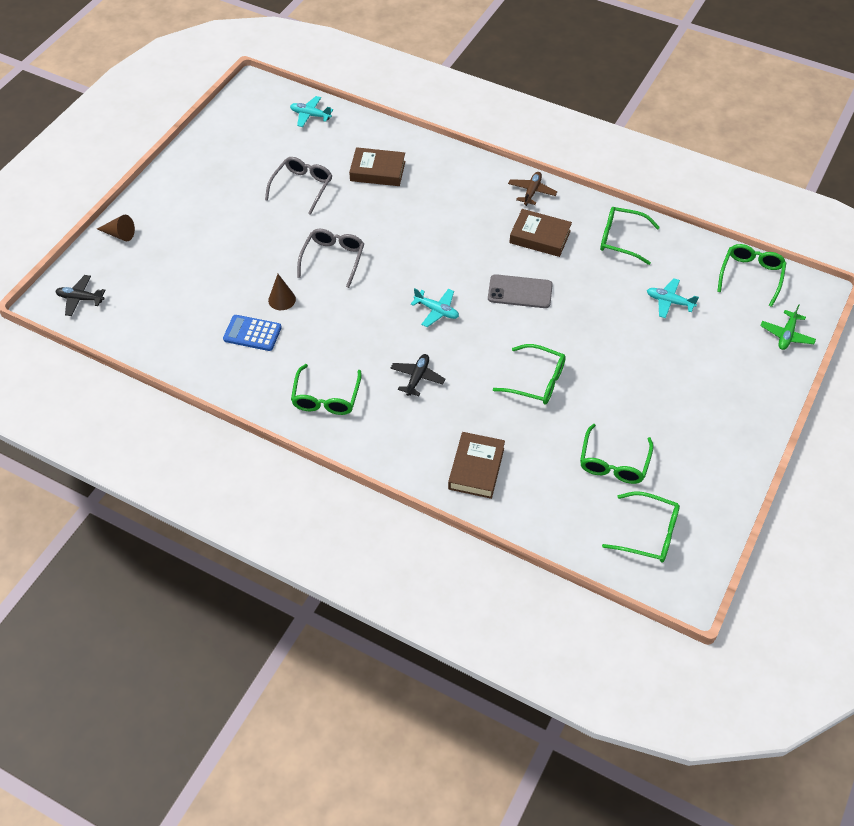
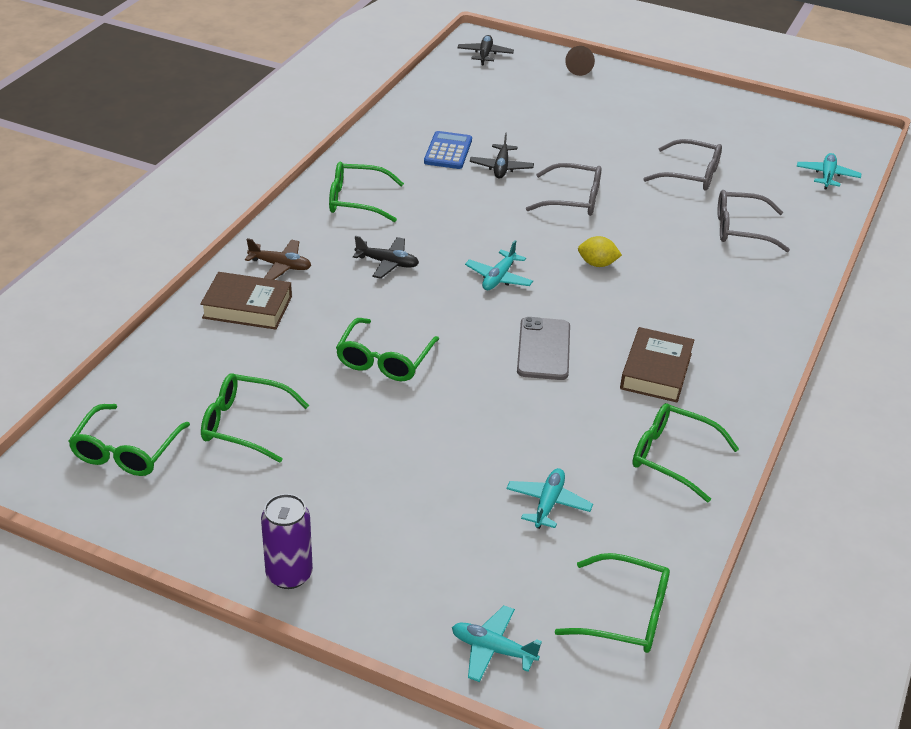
camera: 85 degrees right, 15 degrees down
(282, 299) = (501, 167): brown cone -> black plane
(377, 171) = (741, 229): brown book -> grey glasses
(419, 253) = (597, 264): none -> yellow lemon
(531, 192) = (749, 366): brown plane -> brown plane (280, 266)
(621, 239) = (673, 457): green glasses -> green glasses turned 75 degrees counterclockwise
(748, 431) = (289, 574): none -> purple can
(786, 335) = (493, 649): green plane -> turquoise plane

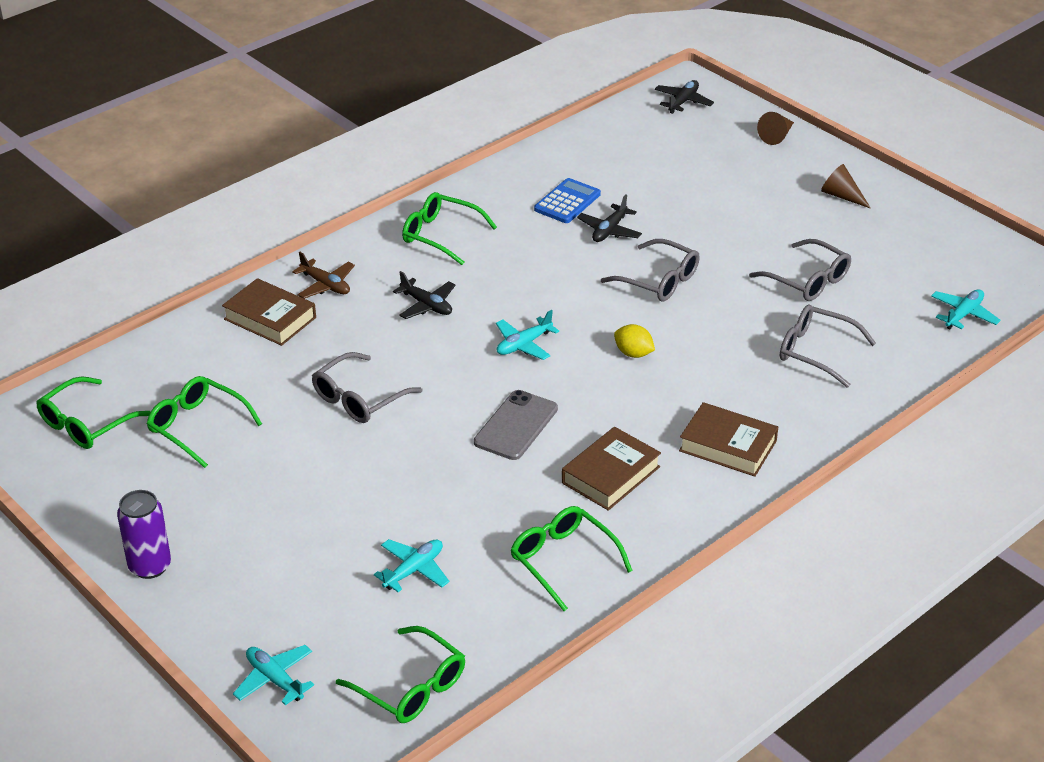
camera: 25 degrees right, 0 degrees up
(384, 360) = (359, 398): green glasses -> grey glasses
(665, 104) = (841, 196): none -> brown cone
(732, 322) = (728, 446): none -> brown book

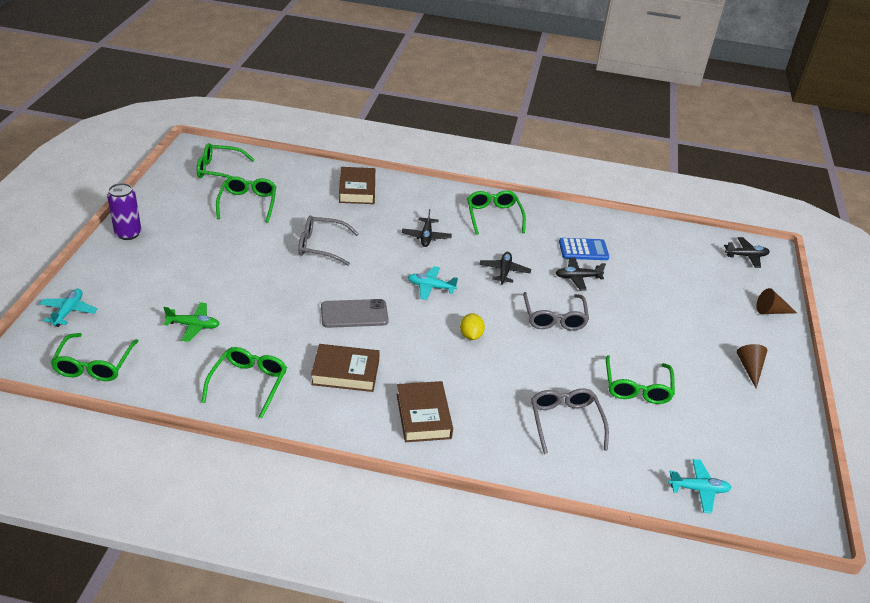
camera: 50 degrees right, 0 degrees up
(325, 285) = (404, 196): brown plane -> none
(413, 570) = (193, 326): turquoise plane -> green plane
(549, 277) = (504, 272): none -> black plane
(807, 280) = (637, 387): grey glasses -> green glasses

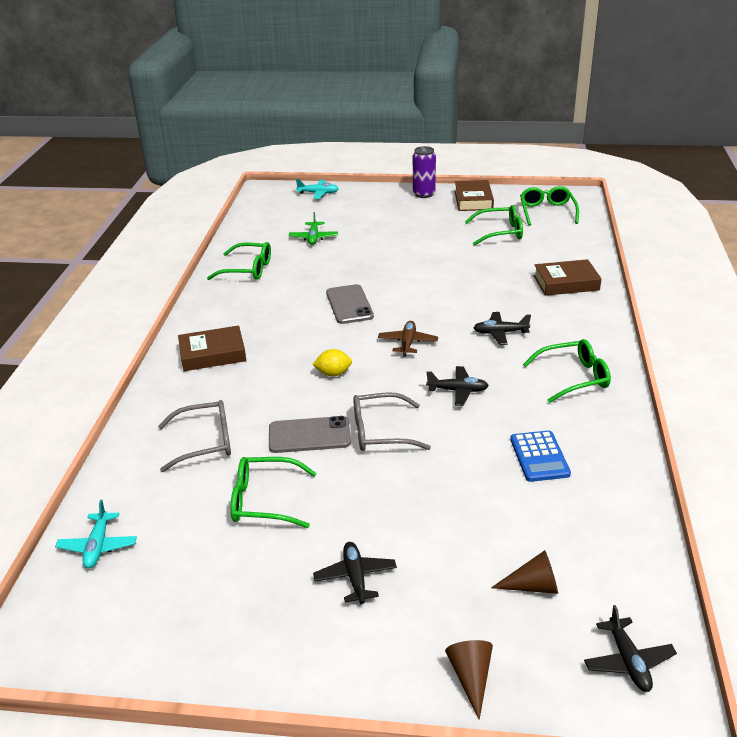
camera: 90 degrees right, 5 degrees down
(94, 365) = (262, 212): green glasses -> none
(321, 246) = (450, 276): grey glasses -> none
(345, 372) = (266, 309): brown book -> brown book (473, 200)
(431, 287) = (408, 343): turquoise plane -> brown plane
(557, 357) = (309, 435): none -> grey phone
(577, 277) = (471, 451): black plane -> black plane (355, 577)
(750, 368) = (317, 626): brown cone -> brown cone (533, 586)

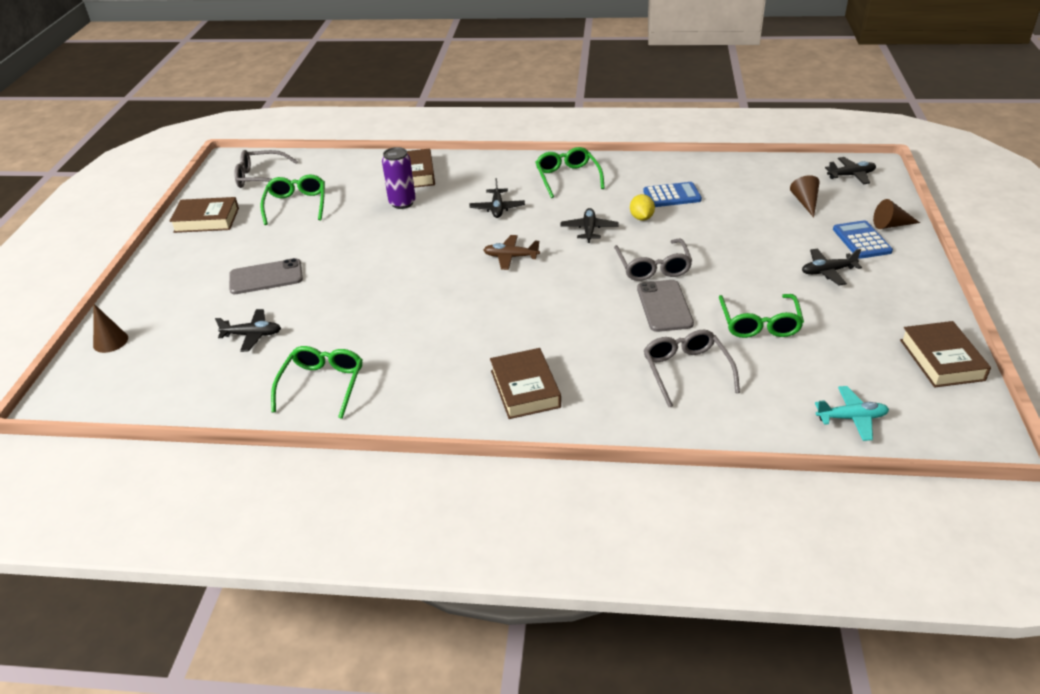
camera: 90 degrees left, 5 degrees up
(157, 649) = (941, 360): none -> brown book
(313, 238) = (252, 335): green plane -> black plane
(318, 193) = (110, 341): turquoise plane -> brown cone
(333, 373) = (564, 299): yellow lemon -> yellow lemon (641, 218)
(349, 304) = (430, 296): grey phone -> grey phone (266, 277)
(424, 194) = (168, 254): purple can -> purple can (402, 203)
(428, 630) = (861, 240): none -> blue calculator
(547, 212) = (261, 177): green glasses -> grey glasses

